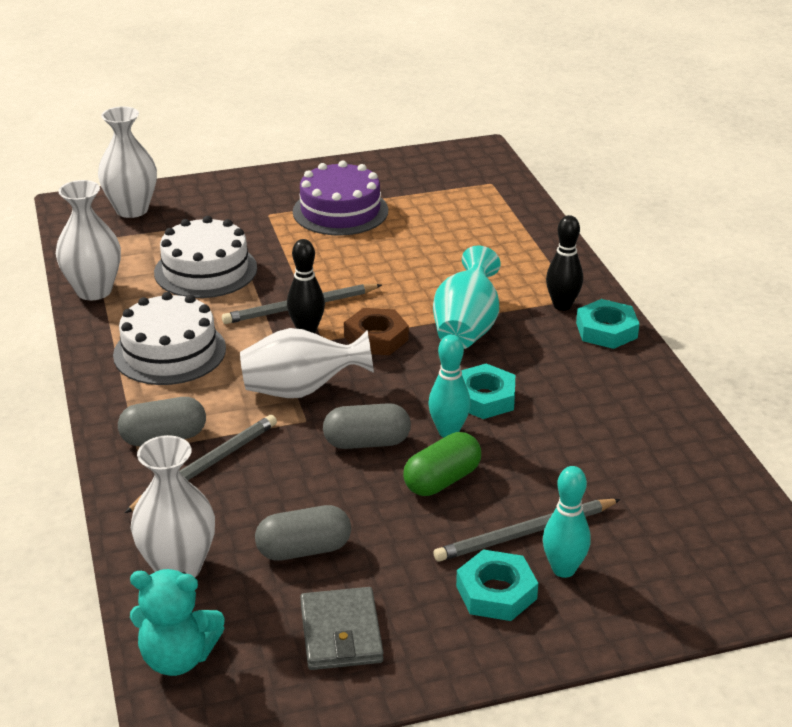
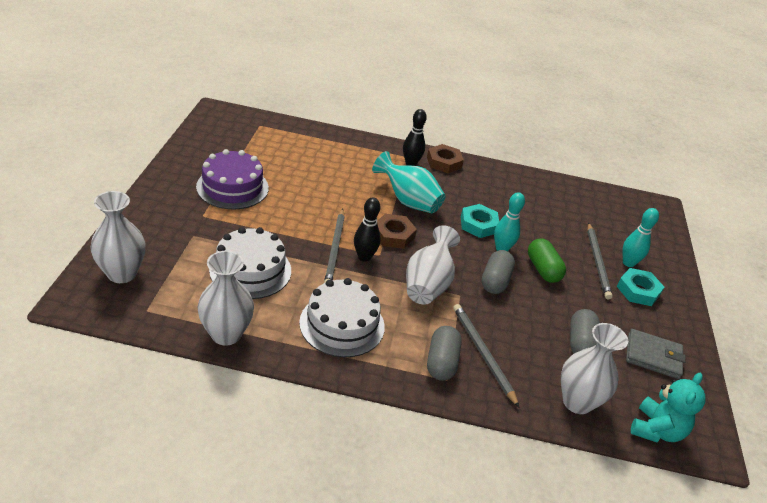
camera: 70 degrees left, 5 degrees up
(606, 330) = (444, 162): turquoise nut -> brown nut

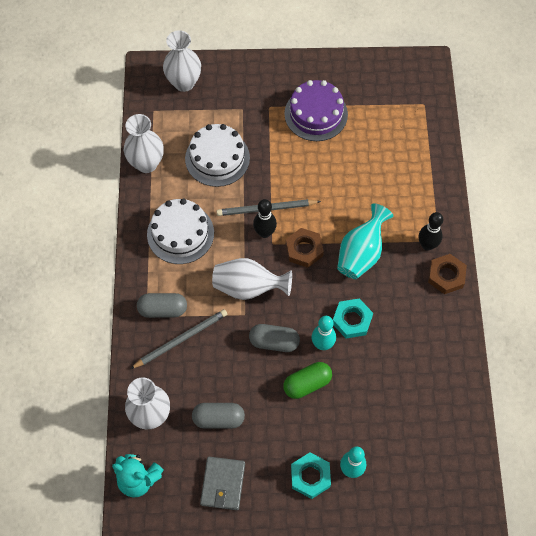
camera: 85 degrees right, 25 degrees up
(597, 262) = (339, 437): grey pencil -> none

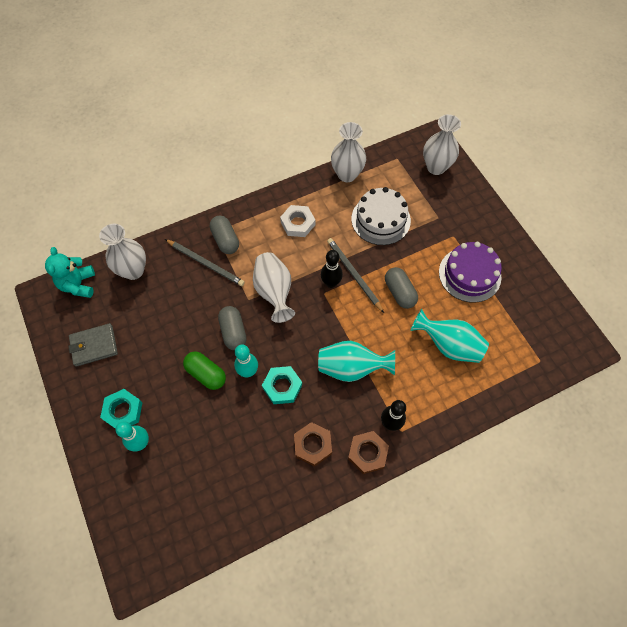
camera: 65 degrees right, 0 degrees up
(180, 233) = (298, 223): white cake -> white nut
(218, 419) = (148, 319): grey capsule -> grey capsule (399, 292)
(304, 250) = (331, 320): brown nut -> brown nut (312, 445)
(376, 165) = (448, 345): none -> turquoise vase

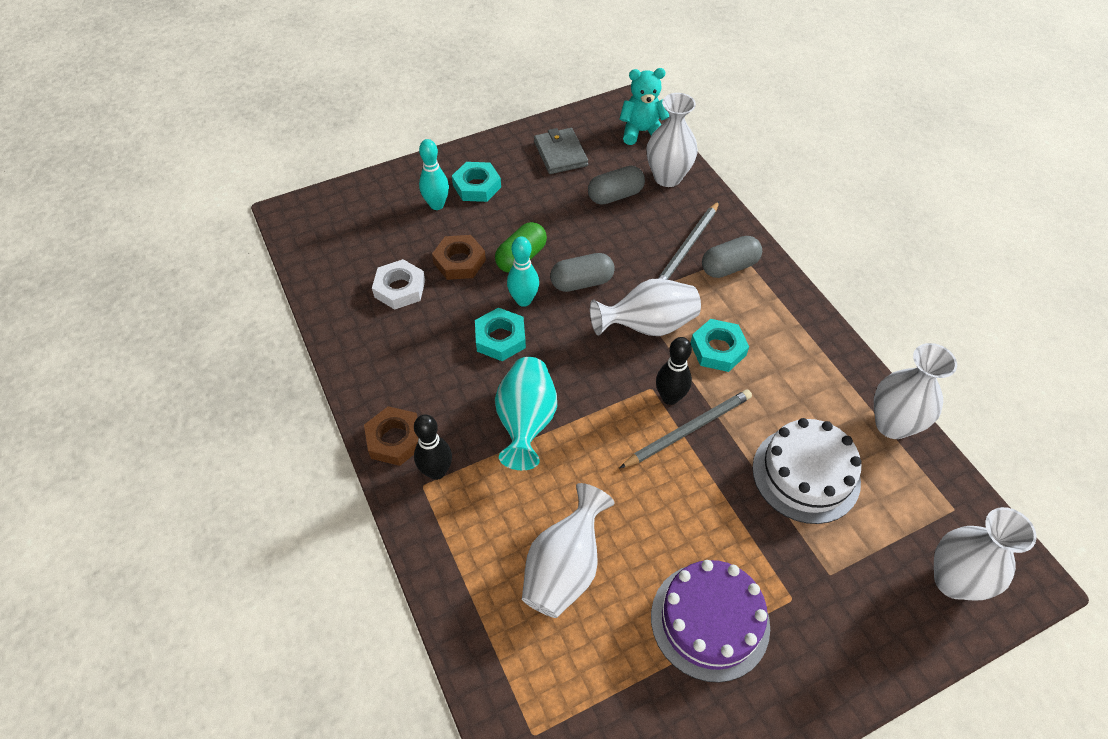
camera: 90 degrees right, 10 degrees down
(294, 253) = (718, 349): none -> turquoise nut
(298, 223) = (775, 353): white nut -> white nut (400, 288)
(312, 445) = (414, 373): brown nut -> brown nut (459, 261)
(399, 292) = (661, 497): grey capsule -> grey capsule (615, 195)
(448, 345) = (564, 568): turquoise vase -> white vase

